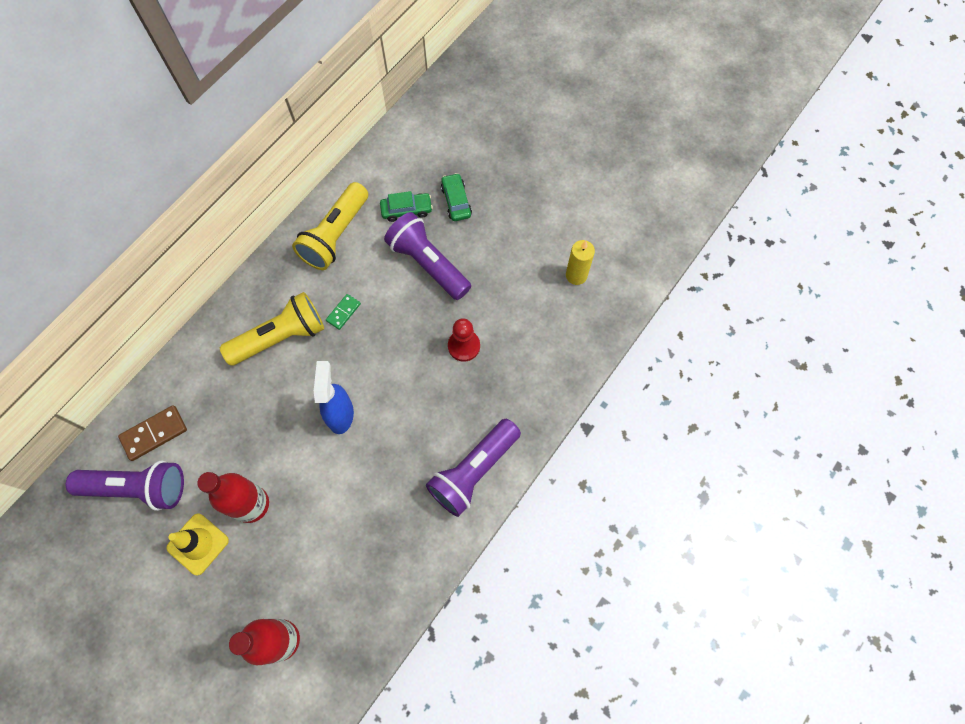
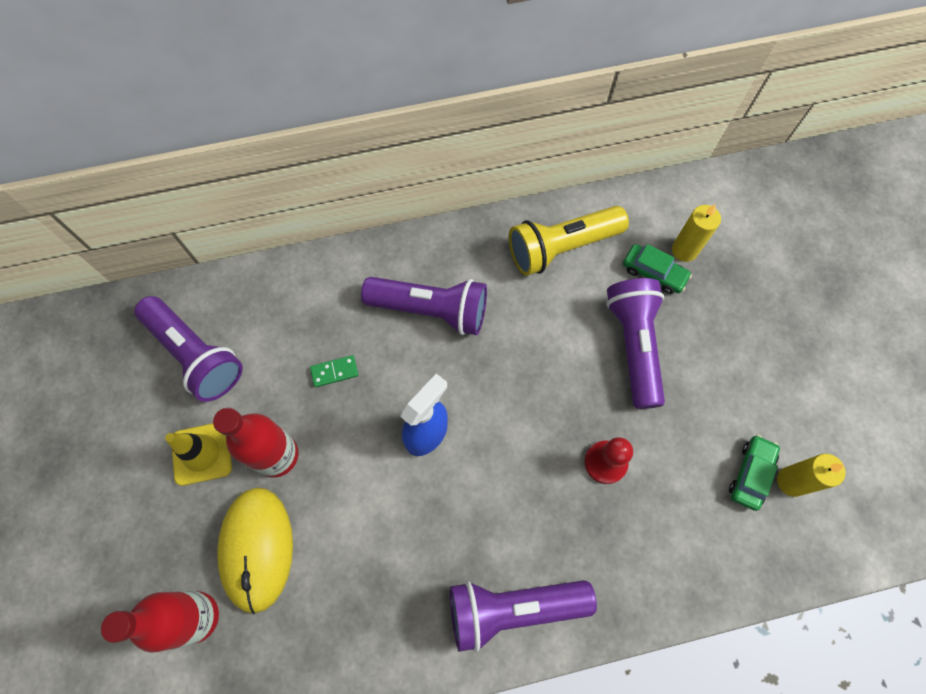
camera: 40 degrees right, 0 degrees up
(154, 434) = (249, 315): brown domino -> none
(280, 337) = (431, 310): yellow flashlight -> purple flashlight
(286, 568) = (257, 548): none -> yellow mouse
(343, 312) = (510, 331): green domino -> green domino (334, 372)
(415, 182) = (684, 250): none -> yellow candle
(456, 201) = (714, 301): green car -> green car (751, 474)

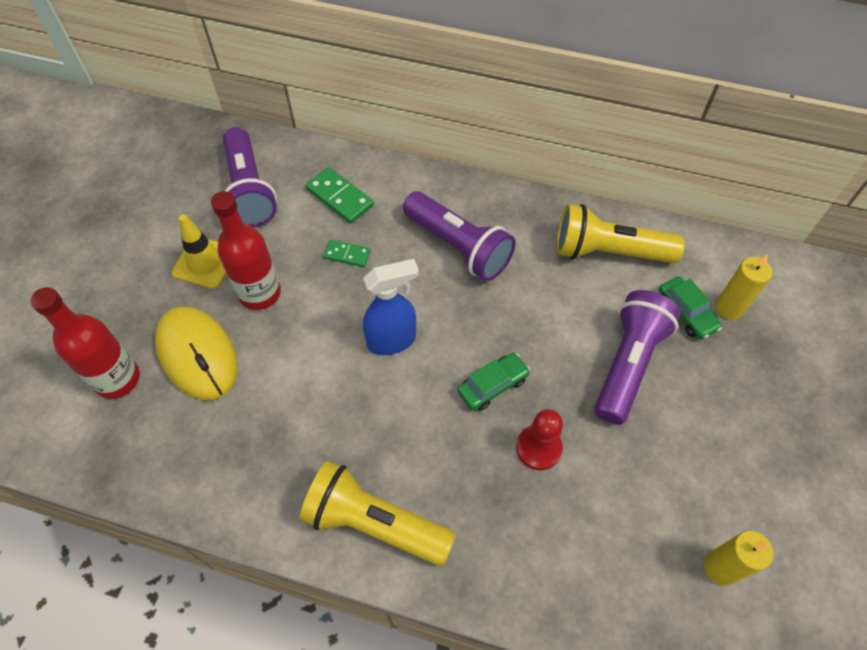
camera: 30 degrees right, 10 degrees down
(257, 548) = (197, 354): yellow mouse -> yellow mouse turned 60 degrees counterclockwise
(290, 316) = (339, 197): none -> green domino
(513, 608) = (374, 523): purple flashlight -> yellow flashlight
(751, 474) = (680, 537): green car -> green car (492, 385)

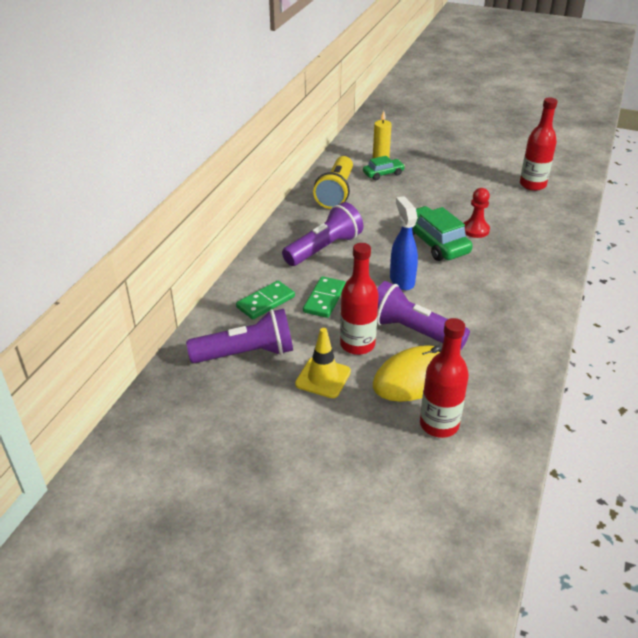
camera: 85 degrees left, 20 degrees down
(347, 255) = (324, 299): green domino -> green domino, size x1.62
(374, 523) = (533, 292): yellow flashlight -> none
(492, 385) = (435, 242): green car -> green car, size x1.74
(628, 364) = (418, 195): purple flashlight -> purple flashlight (413, 331)
(720, 567) = (532, 185): yellow candle -> red bottle

